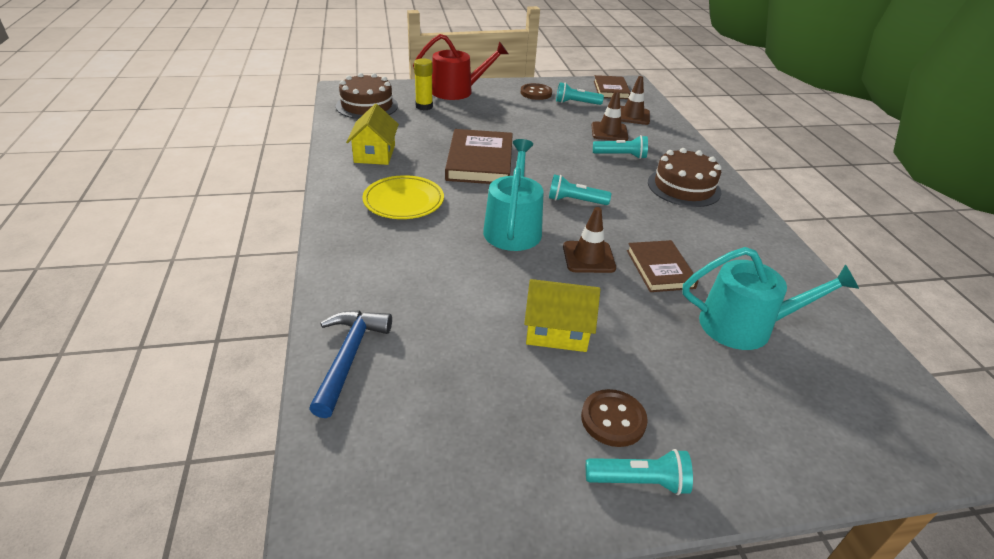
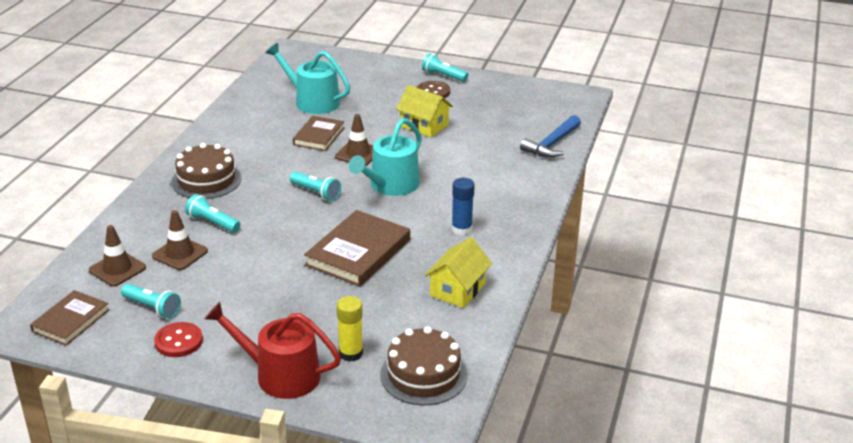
camera: 150 degrees left, 5 degrees down
(403, 201) = (461, 229): yellow plate -> blue glue stick
(536, 93) = (178, 341): brown button -> red button

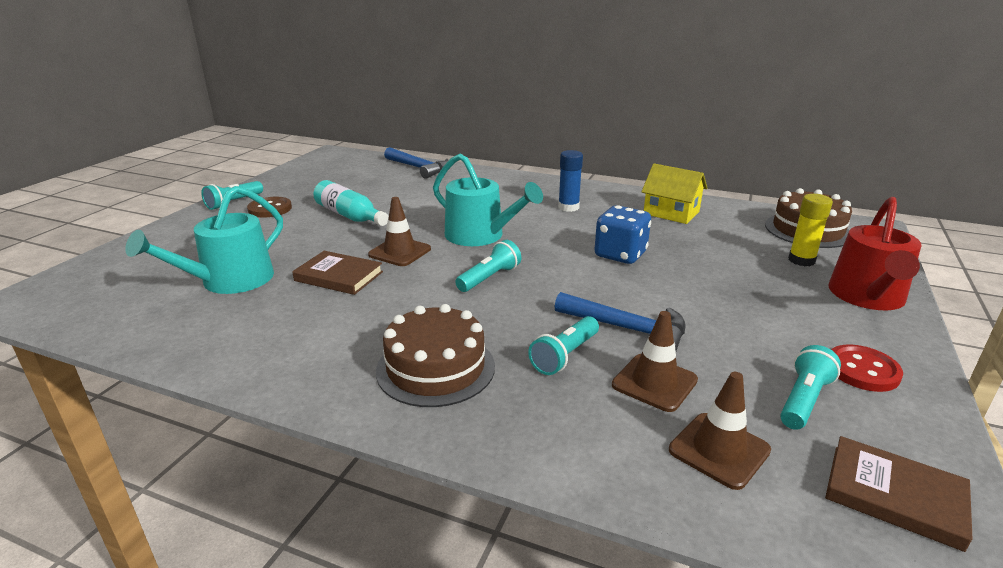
camera: 85 degrees left, 5 degrees down
(241, 248) = (627, 329): none -> blue hammer
(358, 252) = (620, 254): brown book -> blue dice
(424, 126) = (350, 216): yellow house -> turquoise bottle

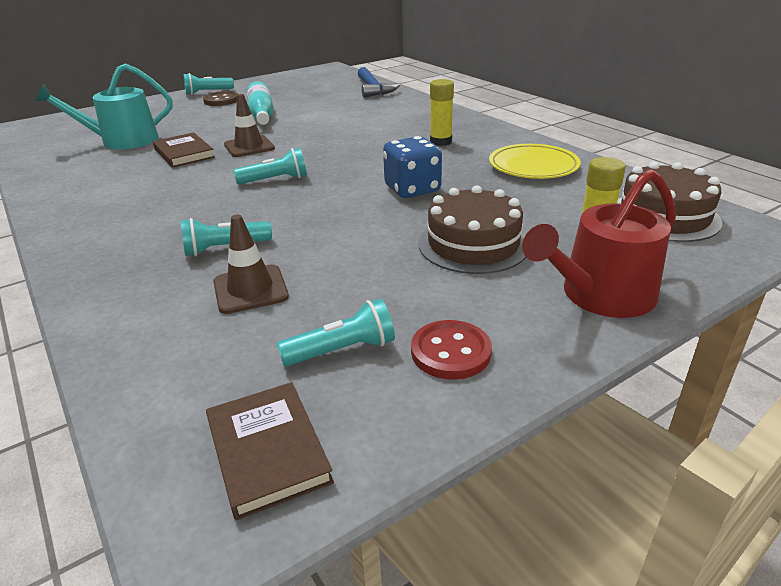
camera: 35 degrees right, 5 degrees up
(435, 368) = (134, 227): brown cake -> brown cake (473, 244)
(480, 236) = (326, 148): turquoise watering can -> none
(568, 207) = (440, 142): blue glue stick -> yellow glue stick
(627, 329) = (306, 246): blue hammer -> none
(671, 213) = (533, 166): yellow house -> yellow plate
(719, 450) = (203, 353): brown traffic cone -> none

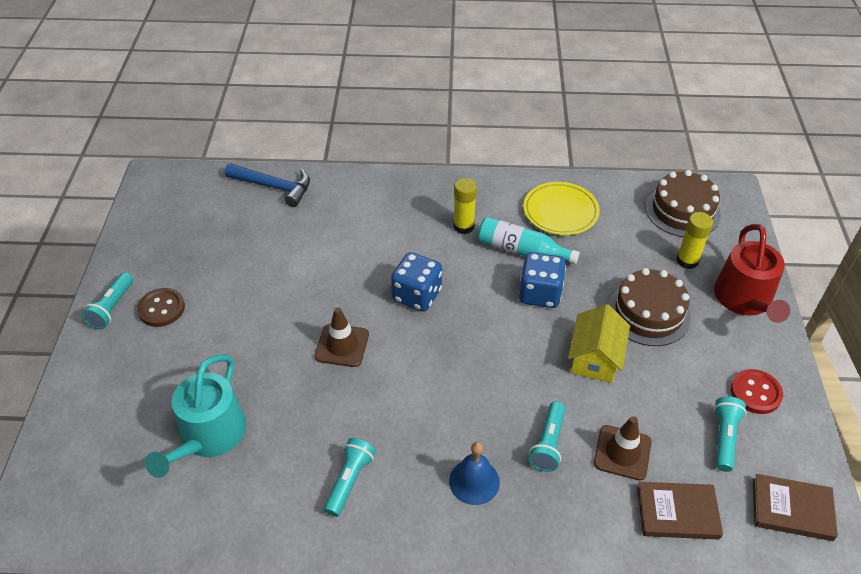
camera: 55 degrees left, 15 degrees up
(148, 230) = (474, 481): none -> blue bell
(184, 153) = (307, 399): brown book -> brown book (677, 512)
(262, 115) = (255, 298): turquoise bottle -> turquoise bottle (521, 250)
(275, 180) = (443, 361): turquoise flashlight -> turquoise flashlight (349, 481)
(336, 151) = (417, 295): none -> blue dice
(366, 237) = (595, 358): none -> yellow house

